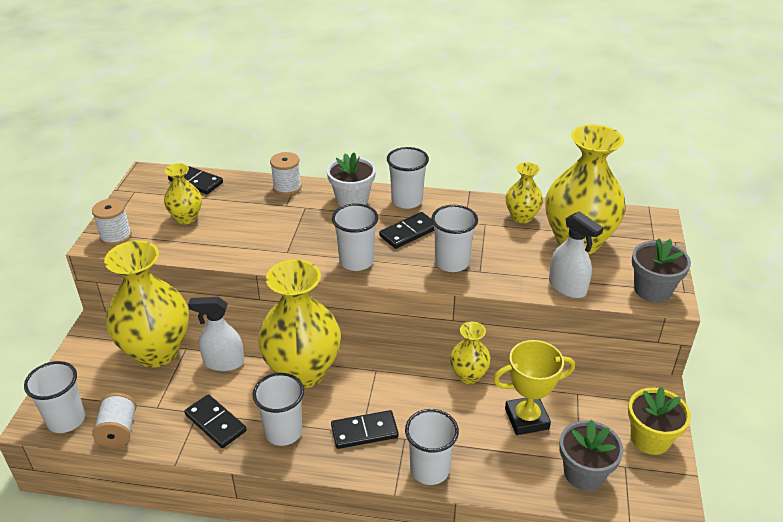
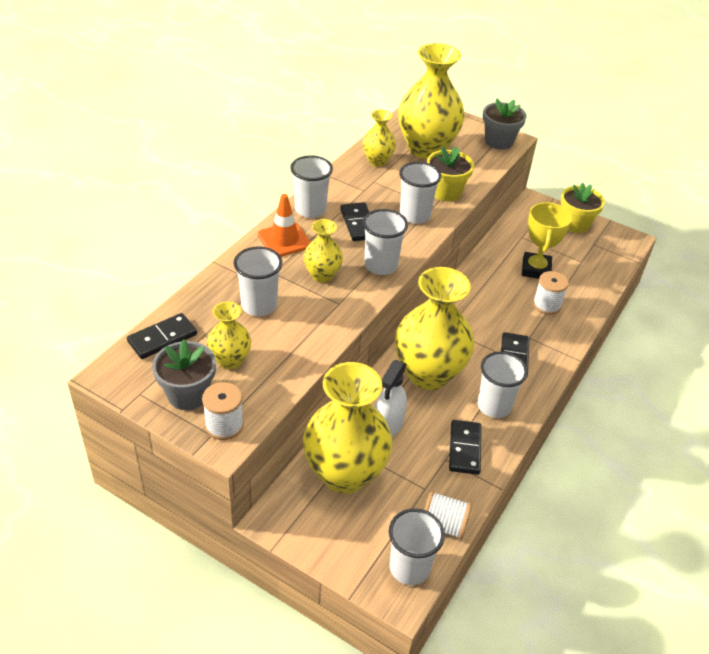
camera: 70 degrees left, 5 degrees up
(215, 423) = (464, 449): black domino -> black domino turned 60 degrees counterclockwise
(287, 187) = (229, 274): white spool -> white spool (546, 305)
(352, 200) = (284, 240): white flower pot -> orange traffic cone
(429, 470) = (565, 334): white cup -> white cup (259, 305)
(468, 375) = (479, 281): yellow vase -> yellow vase (322, 275)
(511, 273) = (445, 192): none -> yellow flower pot
(567, 287) = (476, 174): white spray bottle -> none
(584, 473) = (593, 264): grey flower pot -> grey flower pot (188, 394)

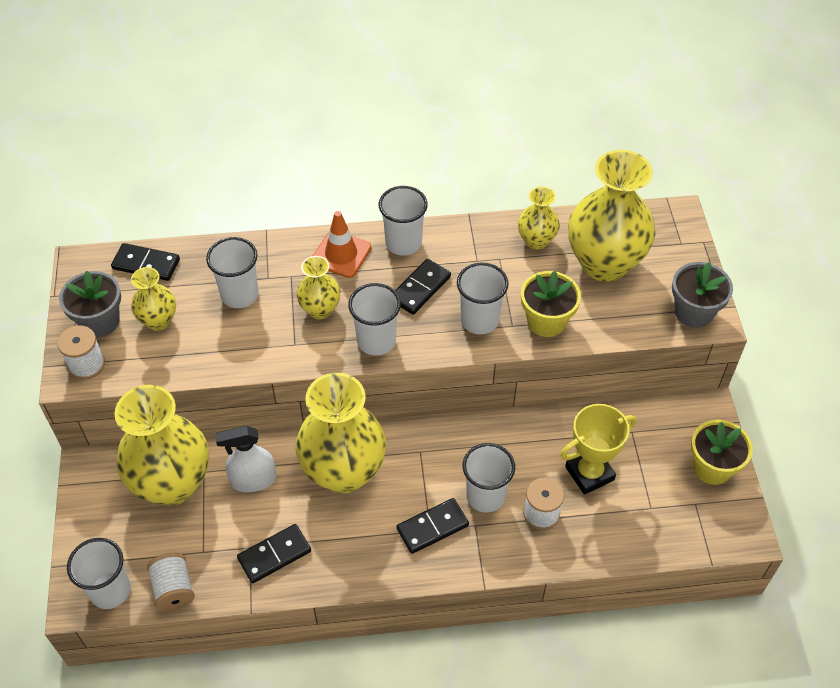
camera: 55 degrees right, 10 degrees up
(494, 406) = (349, 548): white cup -> white cup (485, 496)

